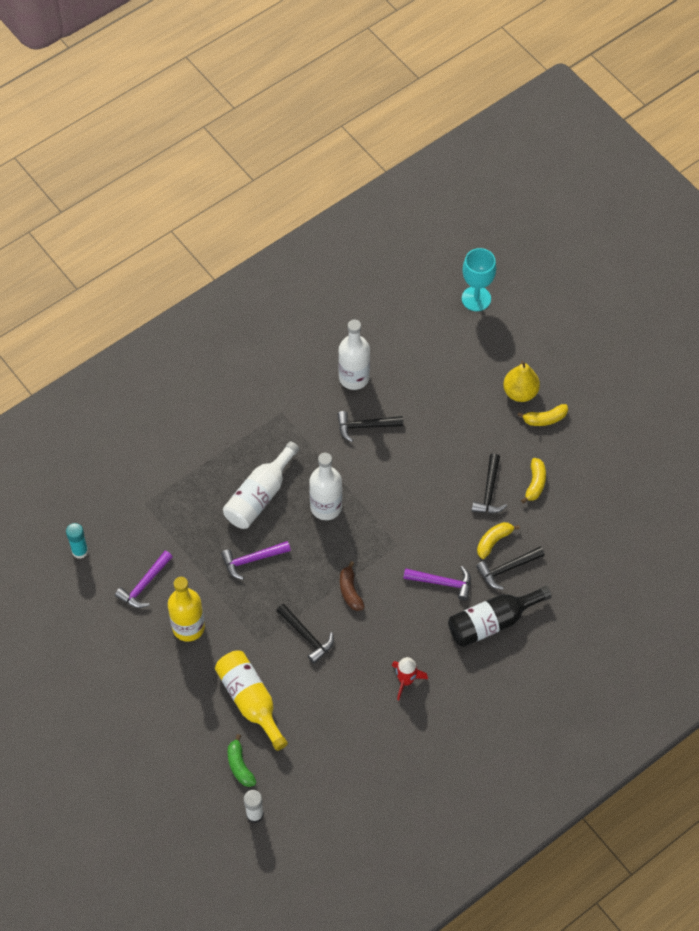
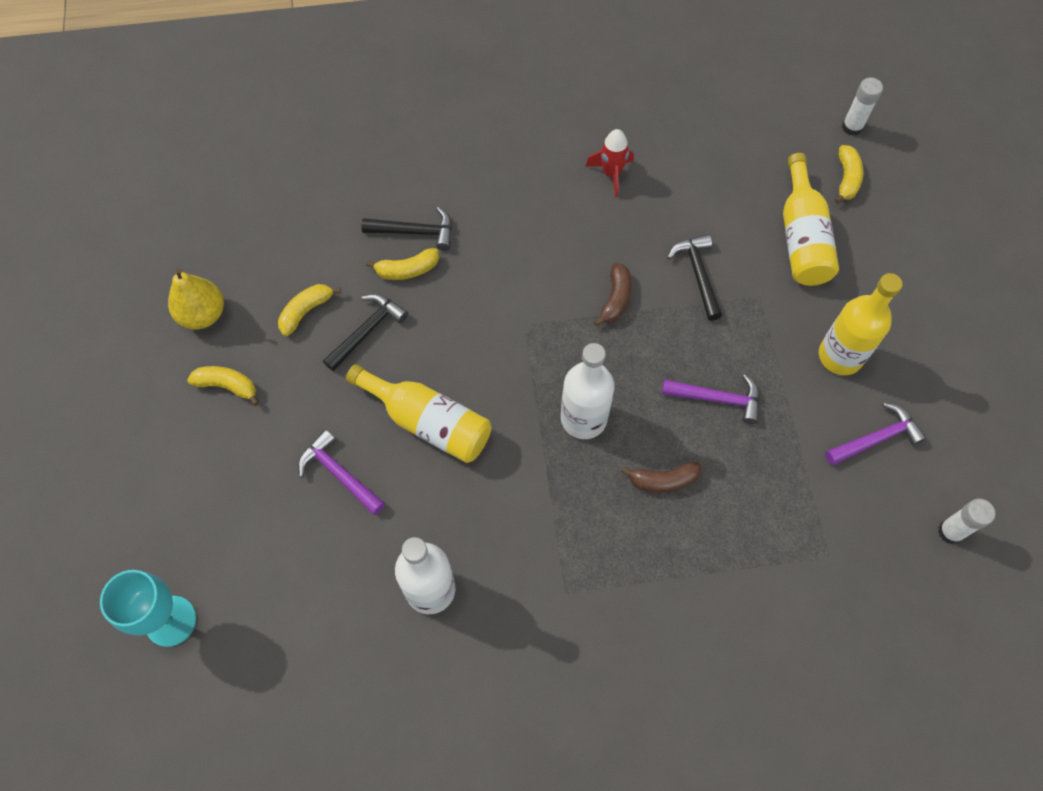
camera: 150 degrees left, 5 degrees up
(80, 551) = (950, 532): turquoise glue stick -> white glue stick
(240, 766) = (846, 179): green banana -> yellow banana
(259, 496) = (663, 480): white bottle -> brown banana
(365, 426) = (462, 504): black hammer -> none
(414, 458) = (428, 422): none -> yellow bottle
(442, 582) = (500, 254): purple hammer -> purple hammer (339, 474)
(492, 622) = (474, 185): black bottle -> none
(520, 392) = (228, 439): yellow pear -> yellow pear (203, 314)

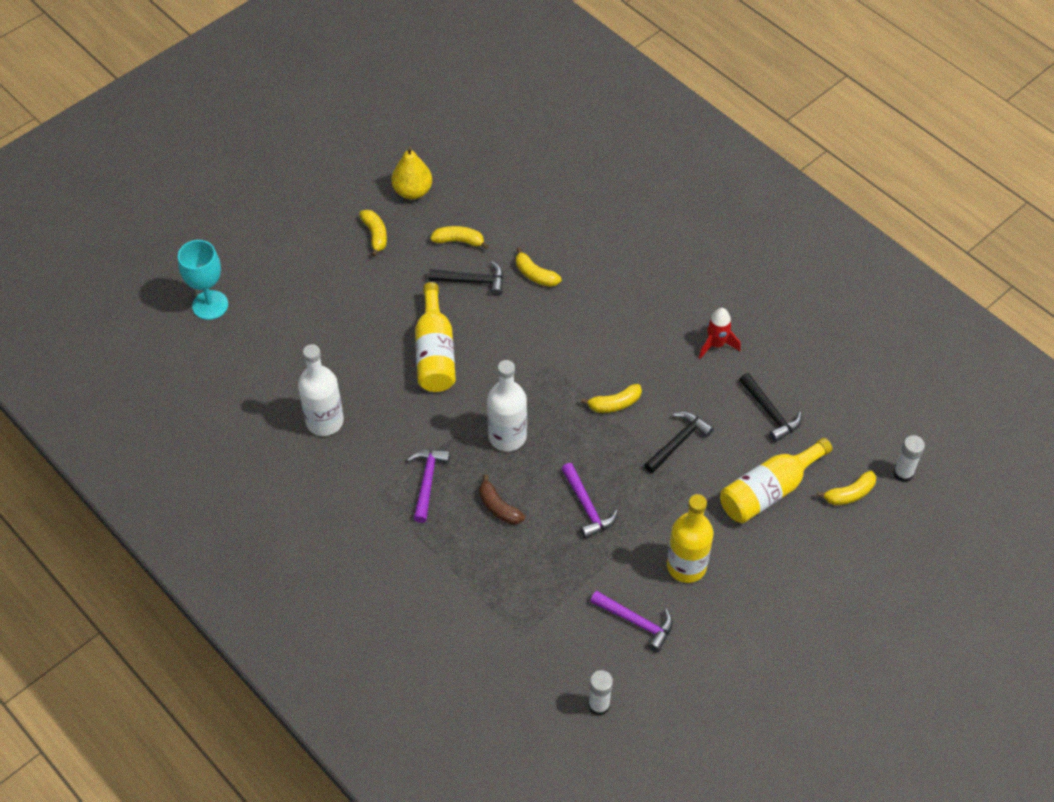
camera: 55 degrees right, 10 degrees down
(339, 474) = (363, 328): purple hammer -> purple hammer (427, 481)
(415, 232) = (567, 261): black hammer -> black hammer (770, 412)
(615, 299) = (615, 404): brown banana -> yellow banana

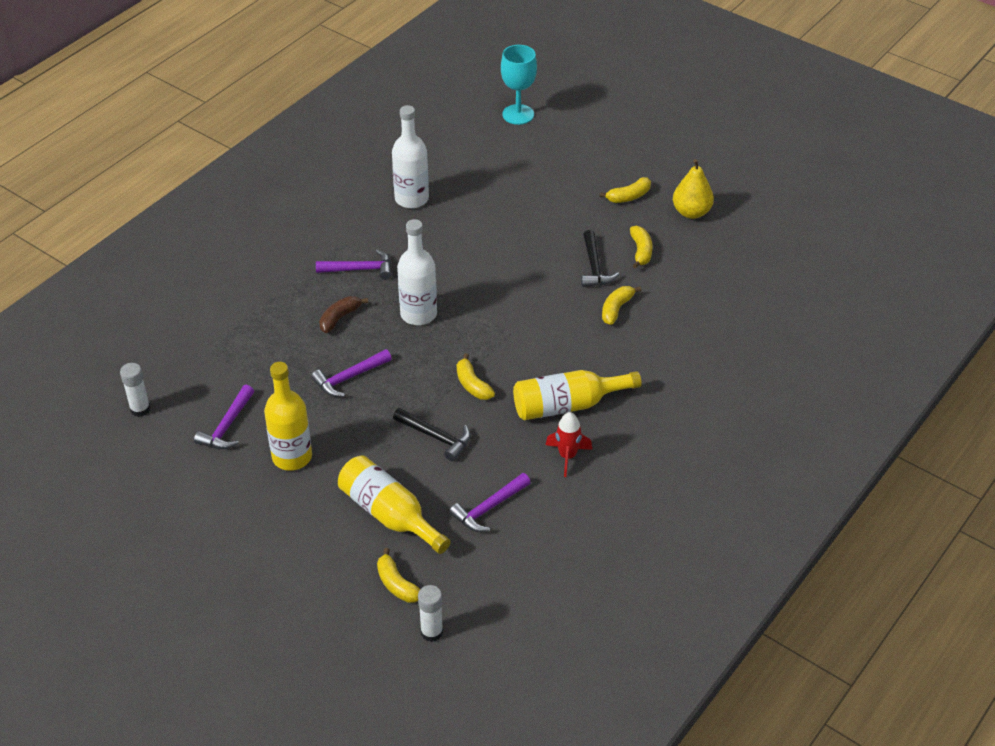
camera: 80 degrees right, 10 degrees down
(435, 353) = (502, 254): yellow bottle -> yellow bottle (567, 405)
(770, 412) = (489, 508): black hammer -> purple hammer

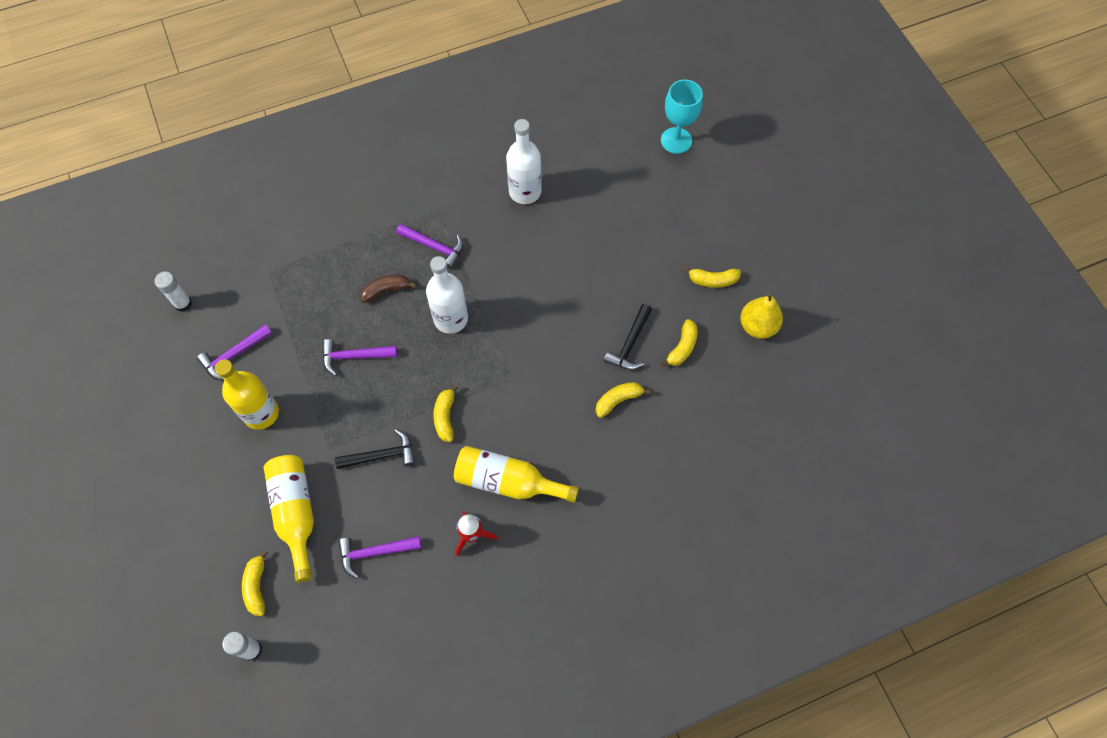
camera: 30 degrees right, 20 degrees up
(436, 437) = (381, 455): black hammer -> black hammer turned 75 degrees counterclockwise

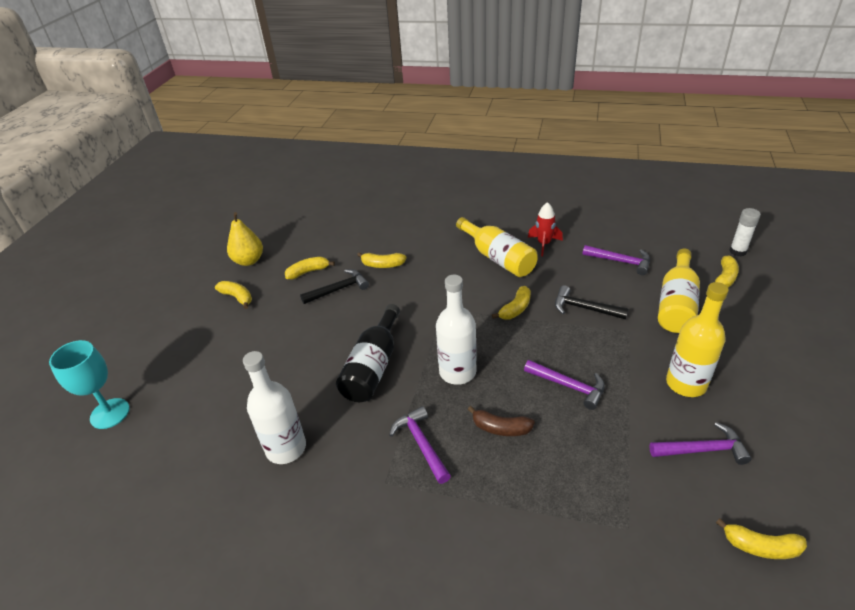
camera: 140 degrees left, 25 degrees down
(183, 304) = (761, 546): white glue stick -> yellow banana
(522, 284) = (373, 367): none -> black bottle

